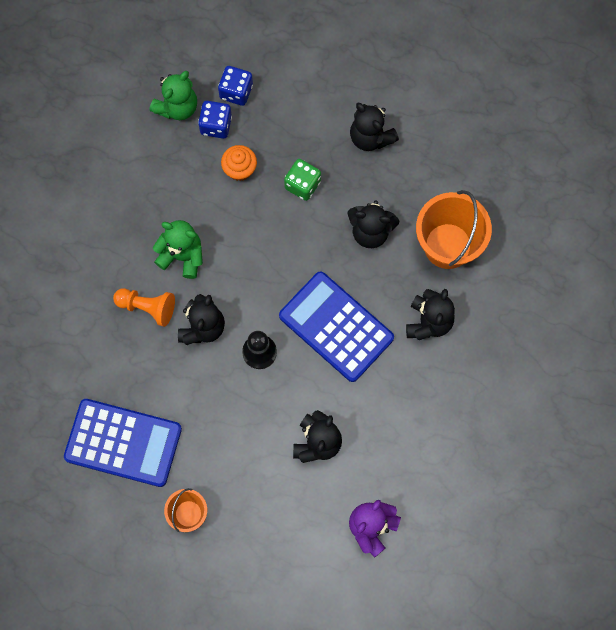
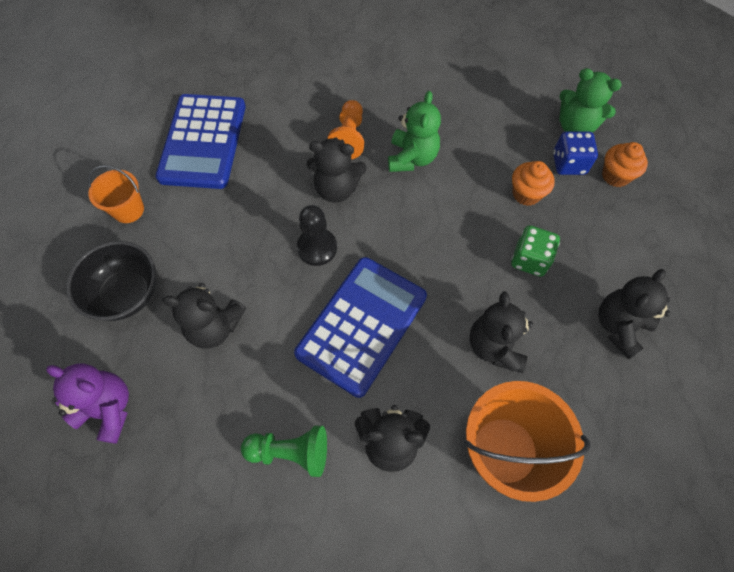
camera: 80 degrees right, 10 degrees down
(236, 92) = (615, 176): blue dice -> orange cupcake
(274, 514) = (126, 294): none -> black bowl
(425, 393) = (290, 452): none -> green pawn

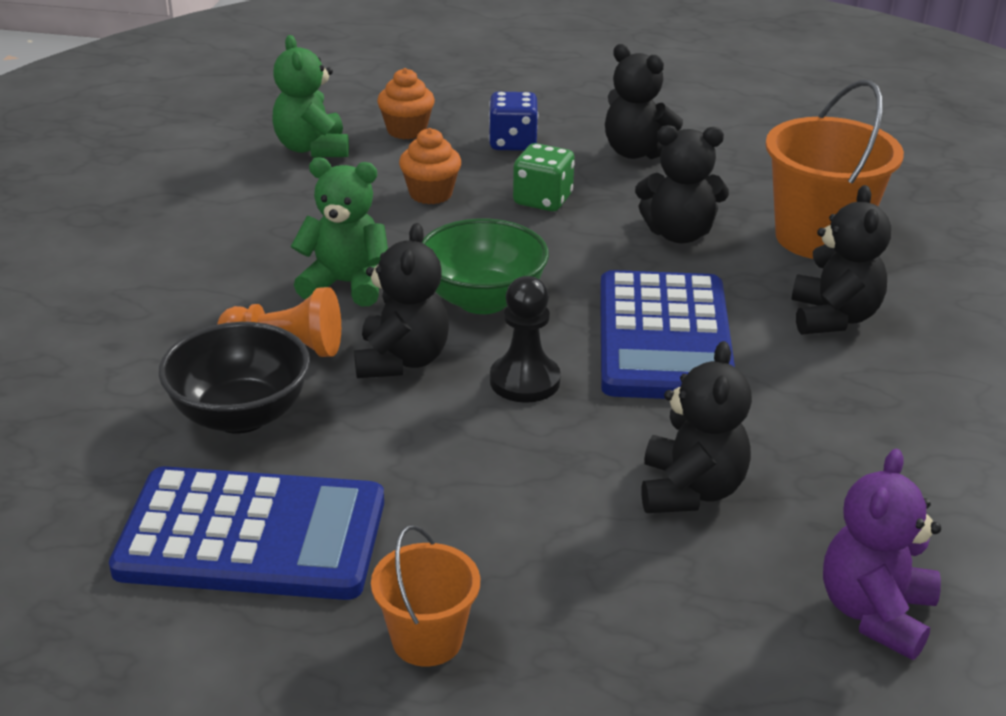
camera: 90 degrees left, 30 degrees down
(126, 294) = (637, 617): black bowl -> black bowl (241, 415)
(290, 452) = (878, 402): green pawn -> none
(362, 325) = (663, 338): blue calculator -> blue calculator turned 120 degrees counterclockwise
(399, 226) = (482, 300): none -> green bowl
(568, 164) = (380, 159): blue dice -> blue dice (512, 143)
(575, 127) = (312, 148): green teddy bear -> green teddy bear turned 135 degrees clockwise

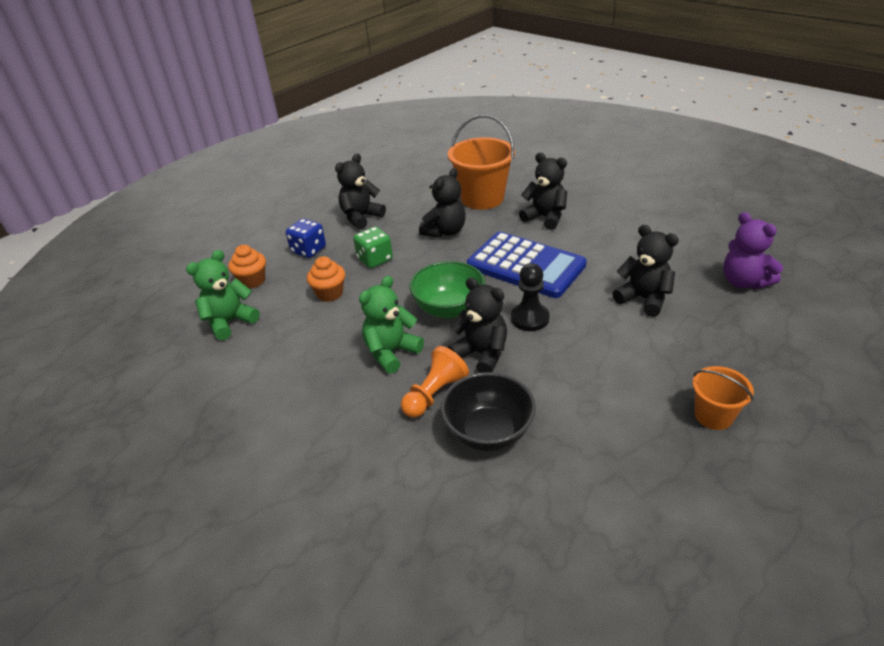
camera: 55 degrees left, 5 degrees up
(252, 536) = (602, 458): blue calculator -> none
(312, 148) = (230, 322): green teddy bear -> green teddy bear turned 120 degrees clockwise
(637, 152) = (361, 217): black teddy bear -> black teddy bear turned 150 degrees clockwise

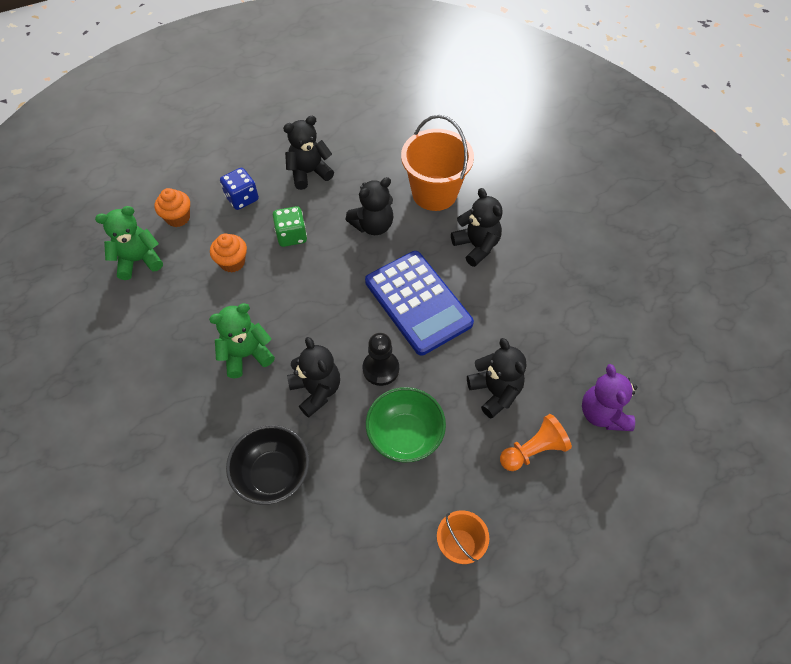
camera: 20 degrees right, 20 degrees up
(434, 394) = (255, 416): orange pawn -> orange pawn (533, 450)
(449, 309) = (320, 326): green bowl -> green bowl (405, 436)

